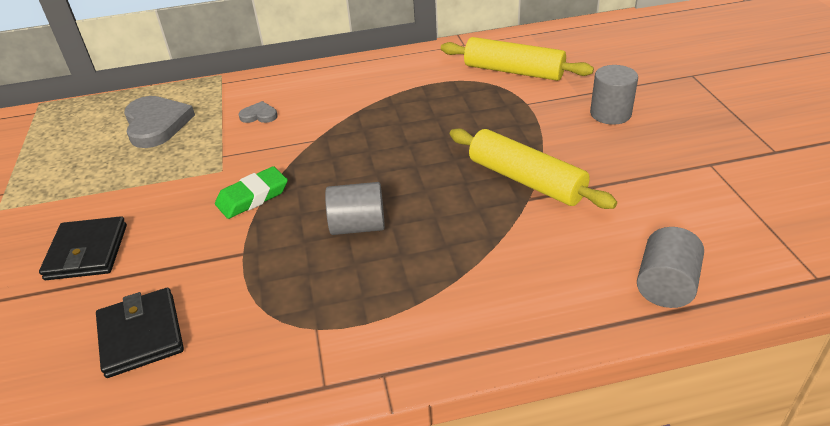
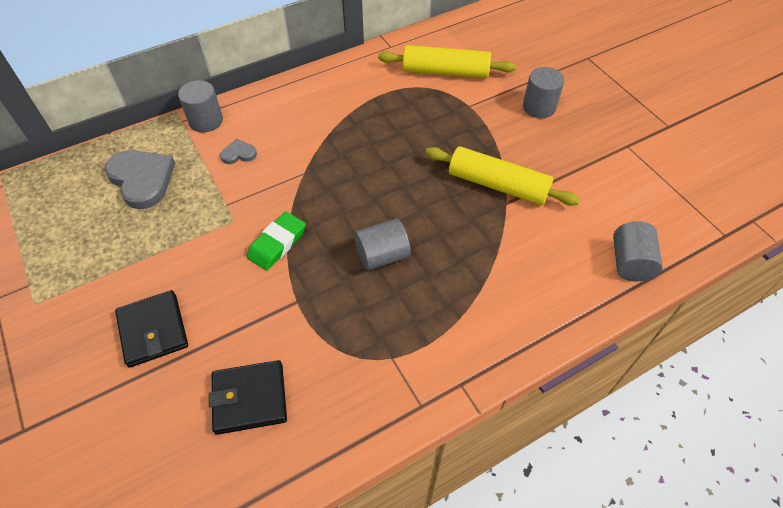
camera: 20 degrees left, 15 degrees up
(141, 335) = (249, 398): black wallet -> black wallet turned 60 degrees counterclockwise
(244, 85) = (206, 121): none -> grey cylinder

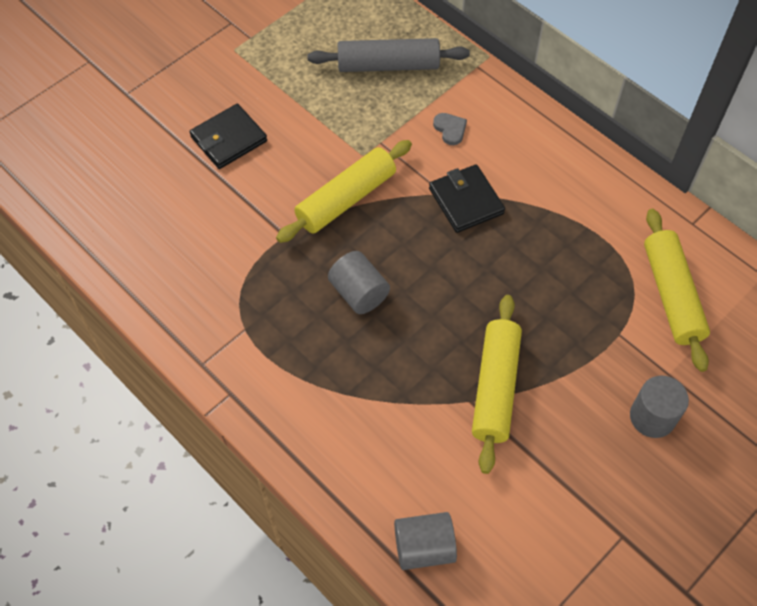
camera: 75 degrees right, 5 degrees up
(142, 179) = (388, 65): grey heart -> grey rolling pin
(206, 121) = (485, 85): grey cylinder -> none
(249, 398) = (181, 230): black wallet -> black wallet (466, 201)
(277, 243) = (346, 199): green eraser -> yellow rolling pin

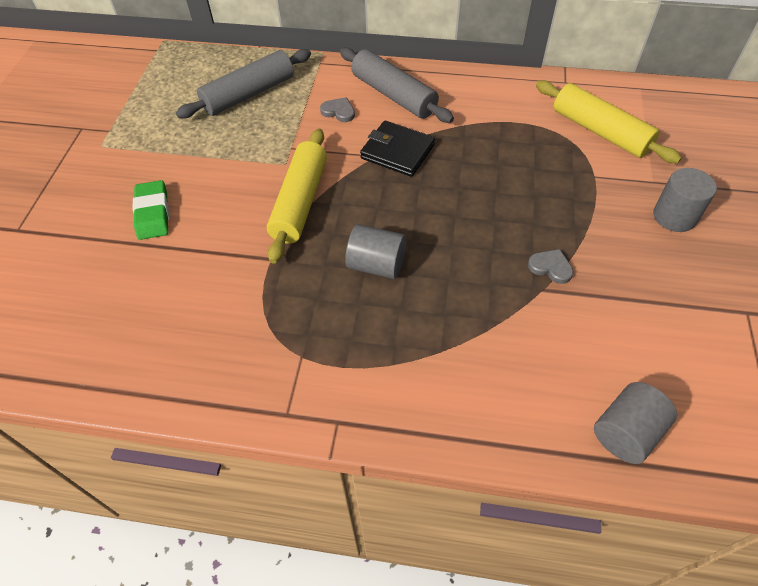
camera: 35 degrees left, 5 degrees down
(229, 139) = (153, 213): black wallet -> green eraser
(495, 387) = (550, 267): yellow rolling pin -> grey heart
(513, 141) = (393, 95): none -> grey rolling pin

